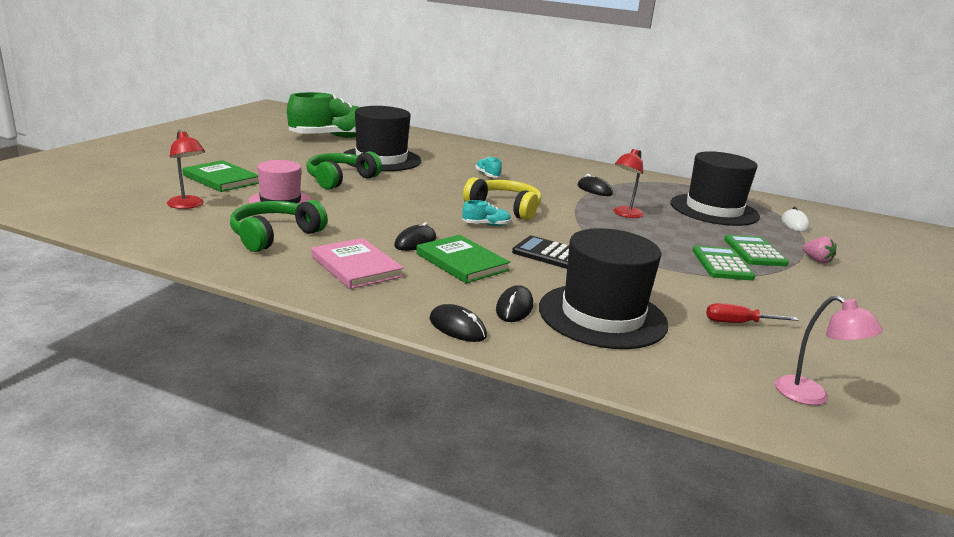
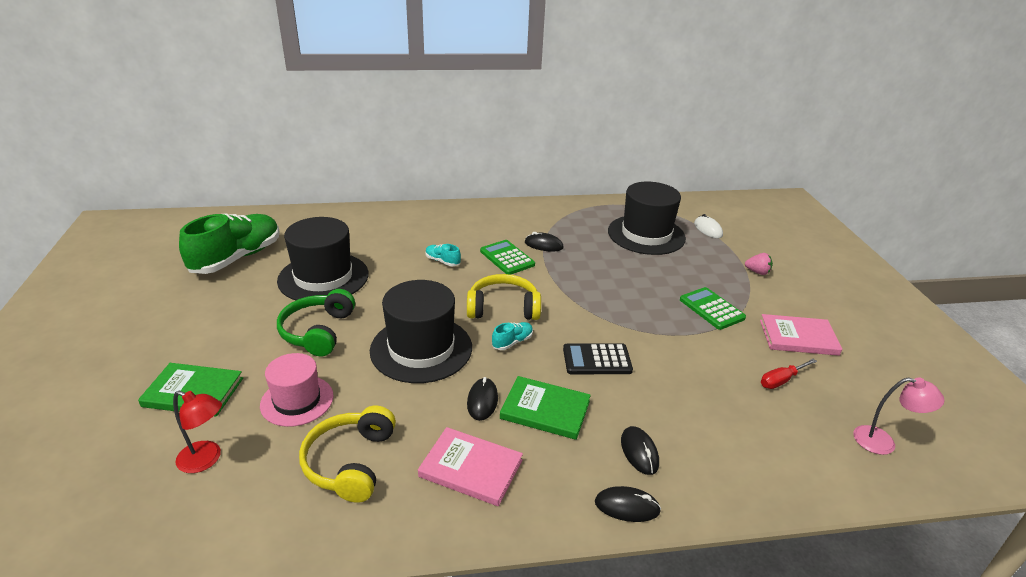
camera: 30 degrees left, 10 degrees up
(274, 236) = (350, 462): green headphones -> yellow headphones
(602, 316) = (701, 424): black hat -> black hat (421, 349)
(624, 214) = (595, 272): red lamp -> none
(754, 252) = (716, 281): green calculator -> green calculator (507, 258)
(804, 308) = (798, 337): none -> pink book

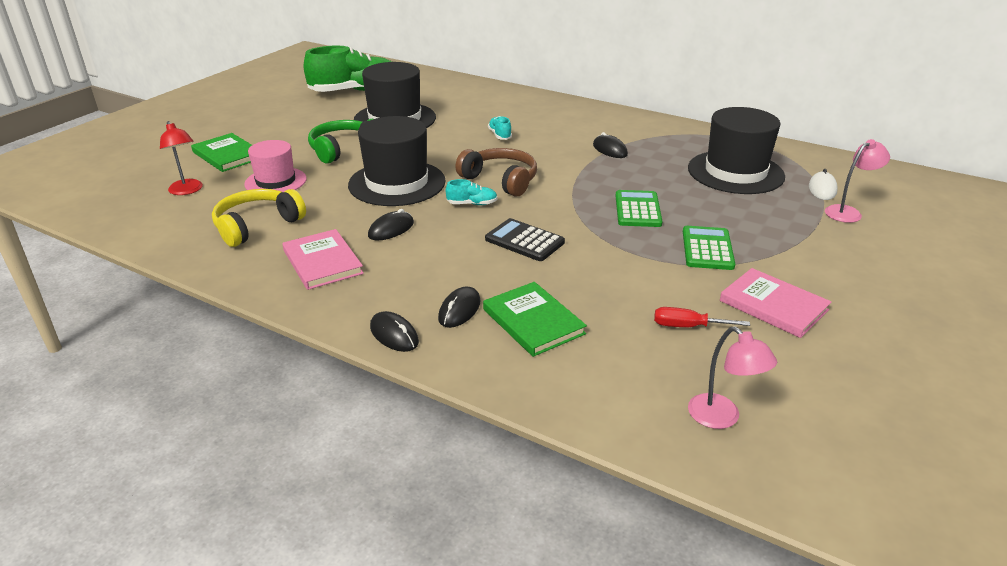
camera: 40 degrees right, 0 degrees up
(503, 308) = (500, 180): yellow headphones -> brown headphones
(507, 258) = (559, 149): green calculator -> green calculator (637, 209)
(545, 410) = (428, 253): green book -> green book (533, 321)
(742, 243) = (848, 212): none -> pink lamp
(757, 272) = (822, 240): pink strawberry -> none

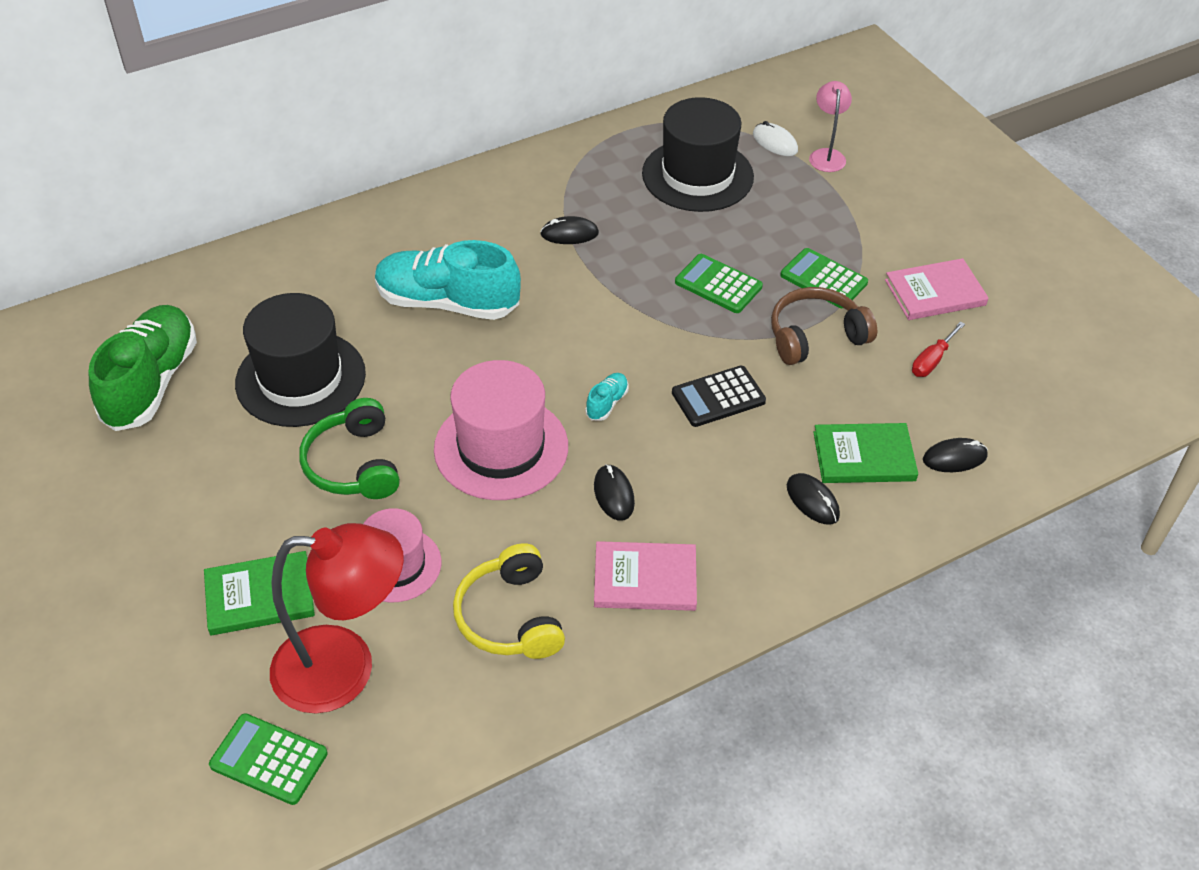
camera: 60 degrees left, 15 degrees up
(112, 190) = (269, 759): none -> green calculator
(187, 191) = (345, 669): red lamp -> red lamp, size x1.99
(394, 335) = (824, 566): black mouse -> black mouse (954, 458)
(397, 183) = (501, 448): black hat -> pink hat
(500, 135) = (447, 303): turquoise shoe -> turquoise shoe, size x2.44
(500, 180) = (569, 355): brown headphones -> brown headphones (815, 336)
(722, 418) = (1053, 407): pink lamp -> none

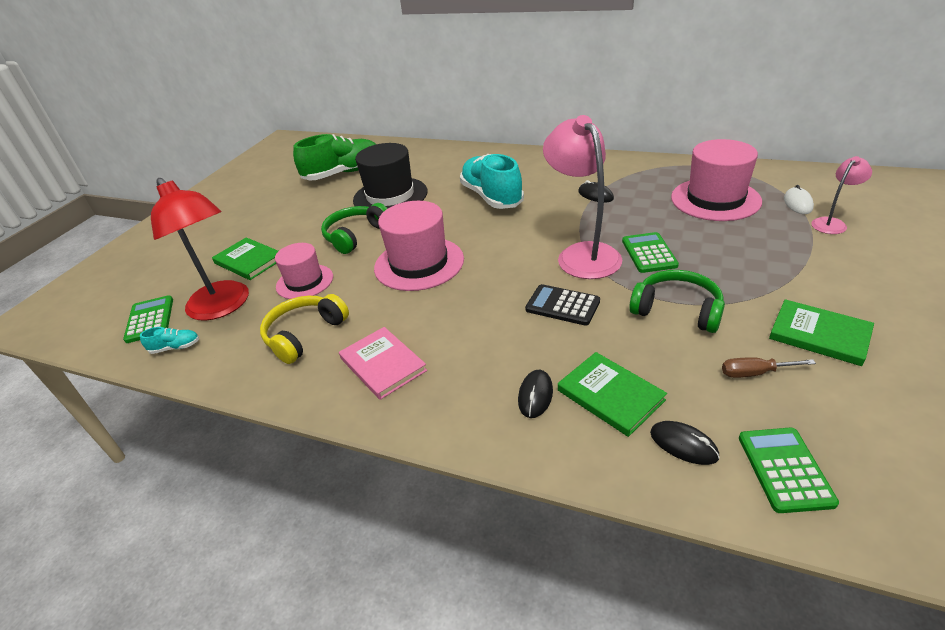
camera: 55 degrees right, 10 degrees down
(607, 403) = (497, 274): turquoise shoe -> turquoise shoe (175, 347)
(614, 494) = (433, 315): black mouse -> none
(658, 324) = (582, 254): none -> pink lamp
(697, 175) = (715, 199): black hat -> pink hat
(815, 336) = (677, 310): brown headphones -> green headphones
(823, 279) = (730, 284): green calculator -> green calculator (784, 469)
(932, 360) = (754, 373): red screwdriver -> brown screwdriver
(935, 292) = (819, 335): pink book -> green book

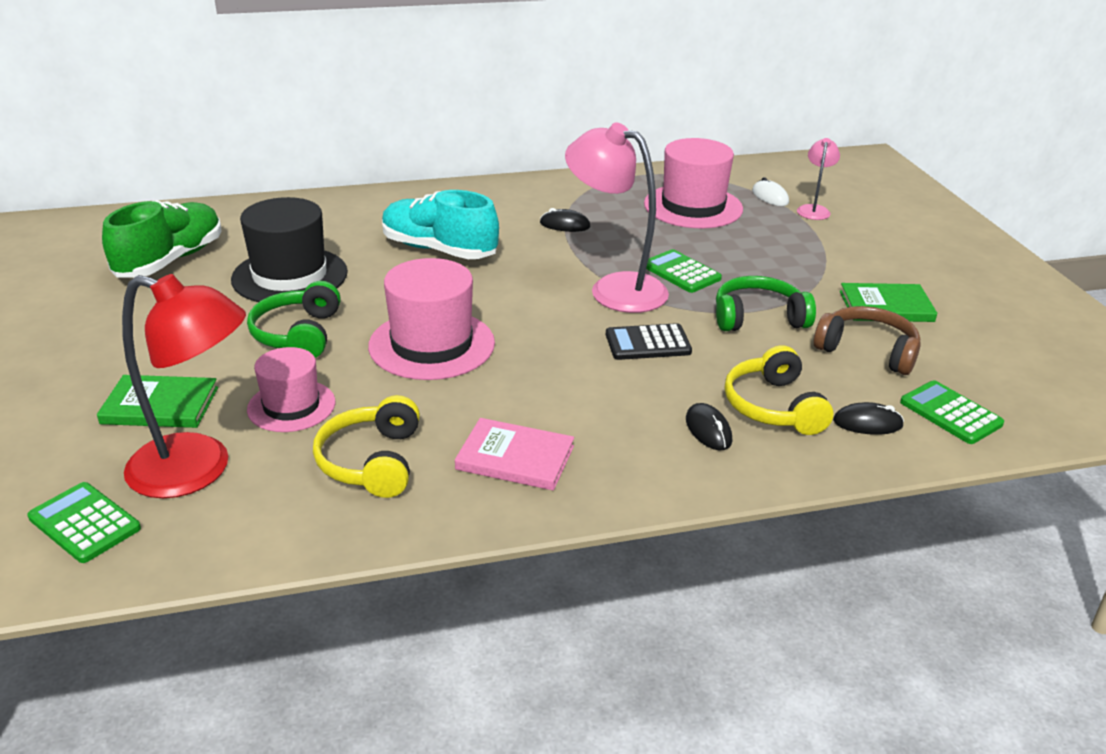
camera: 40 degrees left, 5 degrees down
(175, 347) = (186, 538): turquoise shoe -> none
(610, 395) = (773, 406): green book -> yellow headphones
(754, 373) = (867, 351): brown screwdriver -> brown headphones

